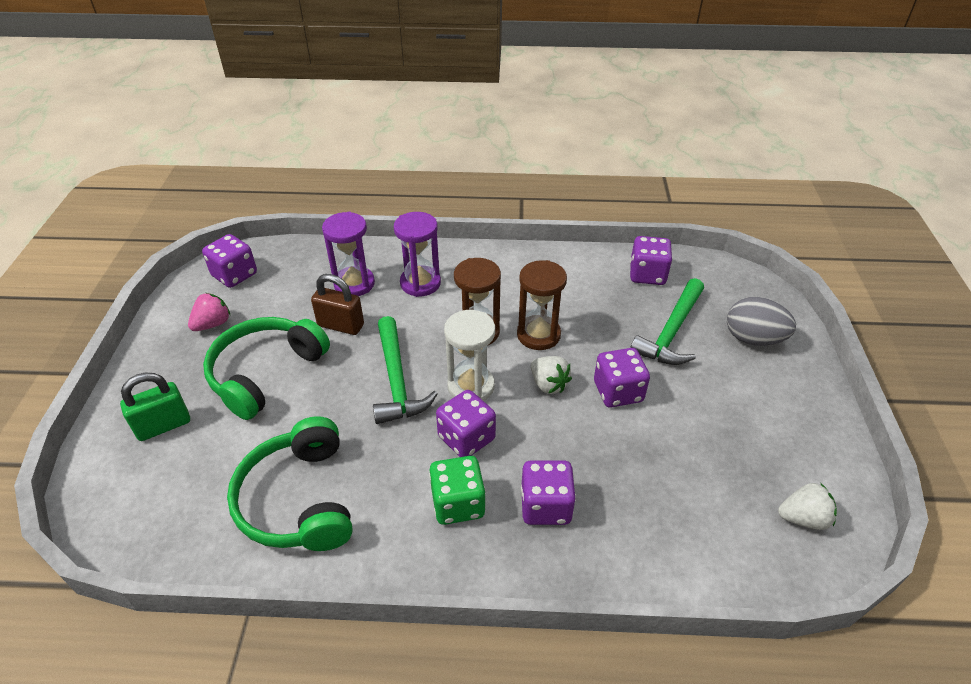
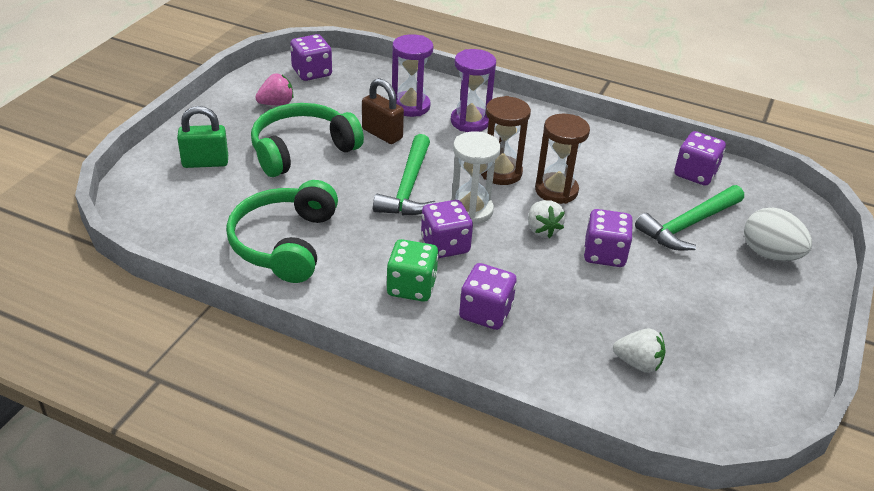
camera: 20 degrees right, 5 degrees down
(753, 339) = (770, 254): grey egg -> white egg
(803, 518) = (720, 399): white strawberry -> white strawberry (638, 363)

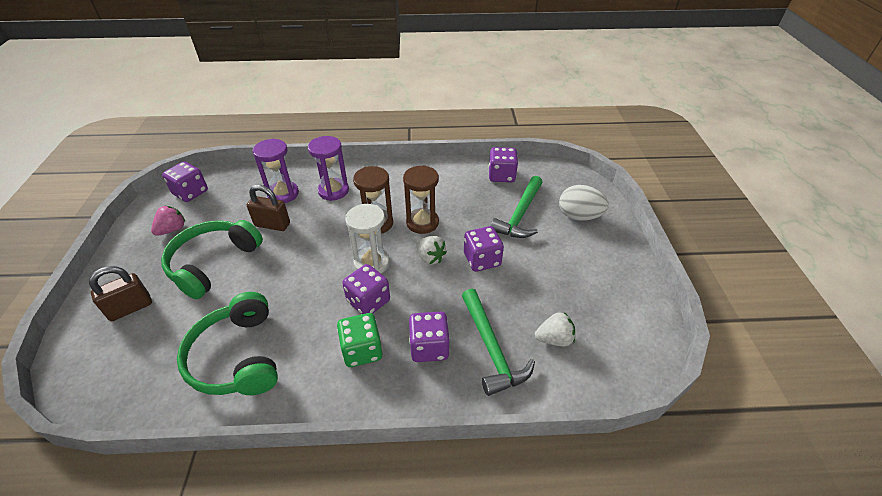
camera: 25 degrees left, 5 degrees up
(205, 162) = (130, 308): green padlock -> brown padlock
(408, 187) = (315, 262): green hammer -> green hammer (491, 348)

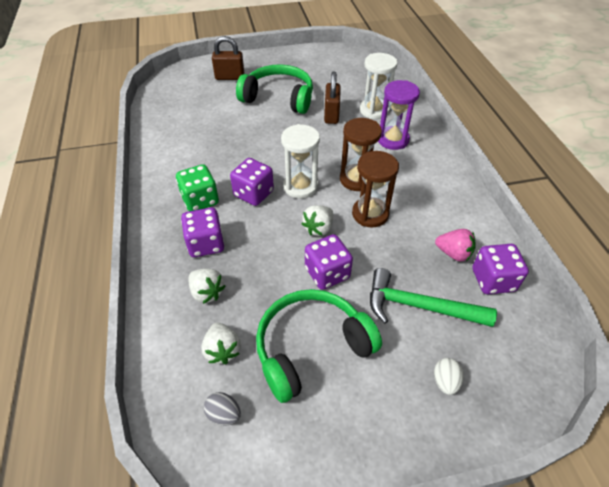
camera: 80 degrees right, 5 degrees up
(130, 308) = (230, 77): brown padlock -> brown padlock turned 45 degrees counterclockwise
(172, 229) = (309, 68): pink strawberry -> pink strawberry (453, 253)
(190, 192) = (354, 63): purple dice -> none
(237, 357) = (191, 135): green headphones -> green headphones (311, 347)
(283, 194) = (374, 110): purple hourglass -> white hourglass
(491, 348) = (207, 292): green hammer -> white strawberry
(579, 216) = (445, 381): white egg -> white egg, size x0.53
(611, 341) = (224, 414): none -> grey egg

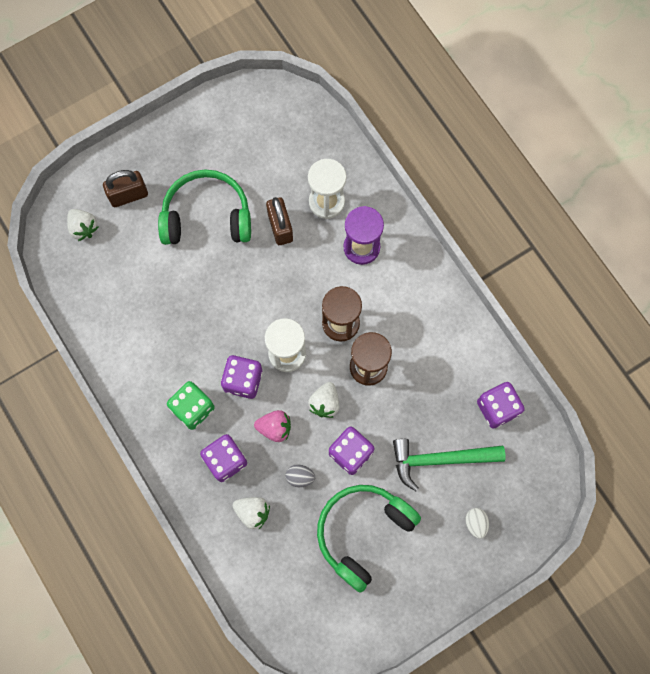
camera: 20 degrees left, 25 degrees up
(222, 350) = (292, 561): white strawberry -> white strawberry (83, 228)
(224, 414) = (317, 612): grey egg -> grey egg (300, 477)
(453, 253) = (457, 389): pink strawberry -> pink strawberry (275, 428)

